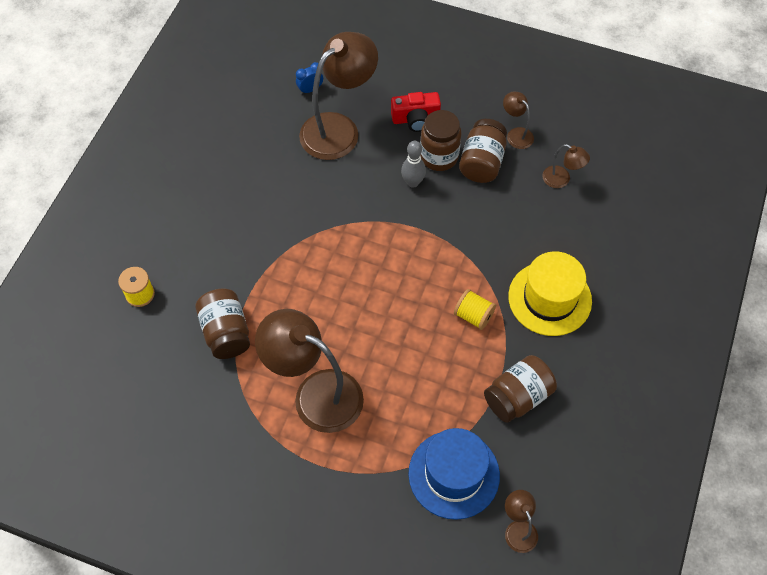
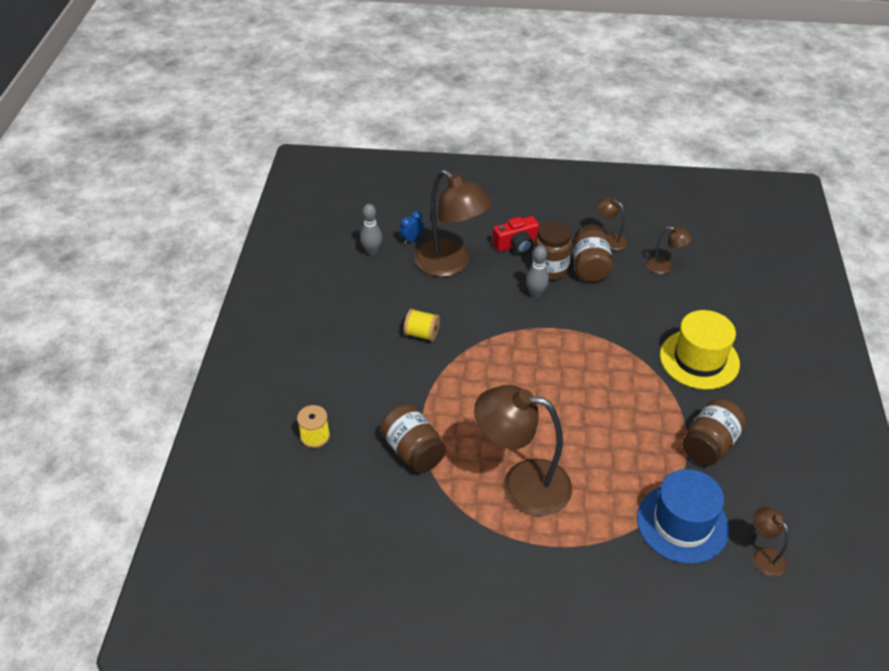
camera: 15 degrees left, 15 degrees down
(265, 95) = (372, 251): none -> grey bowling pin
(339, 129) = (450, 264): brown lamp -> brown lamp turned 105 degrees clockwise
(473, 316) = (638, 387): yellow spool -> yellow spool (422, 334)

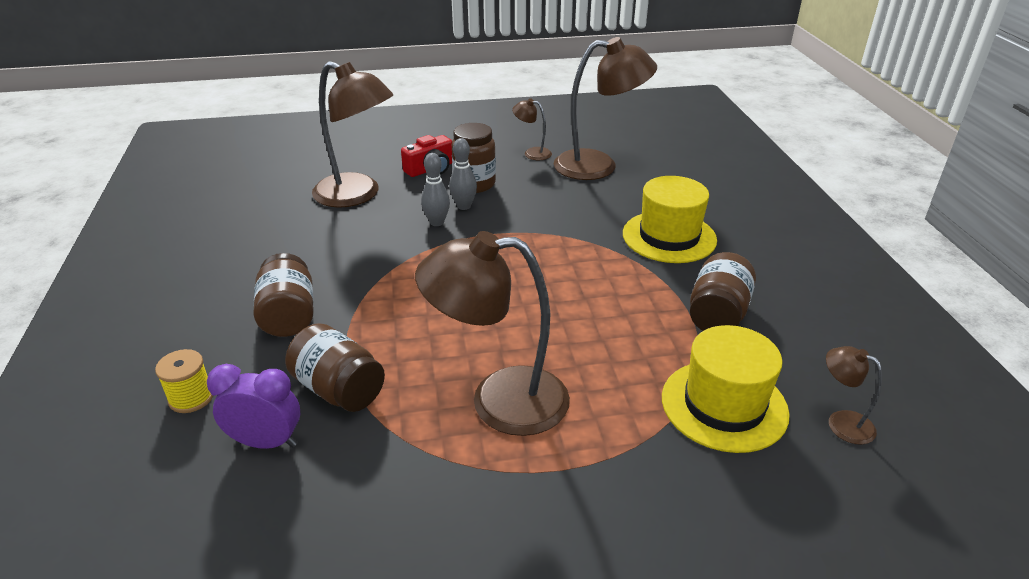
camera: 15 degrees left, 10 degrees down
(361, 481) = (266, 442): none -> purple clock
(372, 251) = (259, 196): grey bowling pin -> grey bowling pin (437, 222)
(412, 239) = (307, 180): blue clock -> none
(422, 334) = (332, 262): yellow spool -> none
(590, 266) = (518, 176): brown jar -> brown jar (289, 315)
(665, 266) = (598, 166): brown lamp -> brown lamp, size x2.20
(682, 523) = (724, 405): blue hat -> yellow hat

